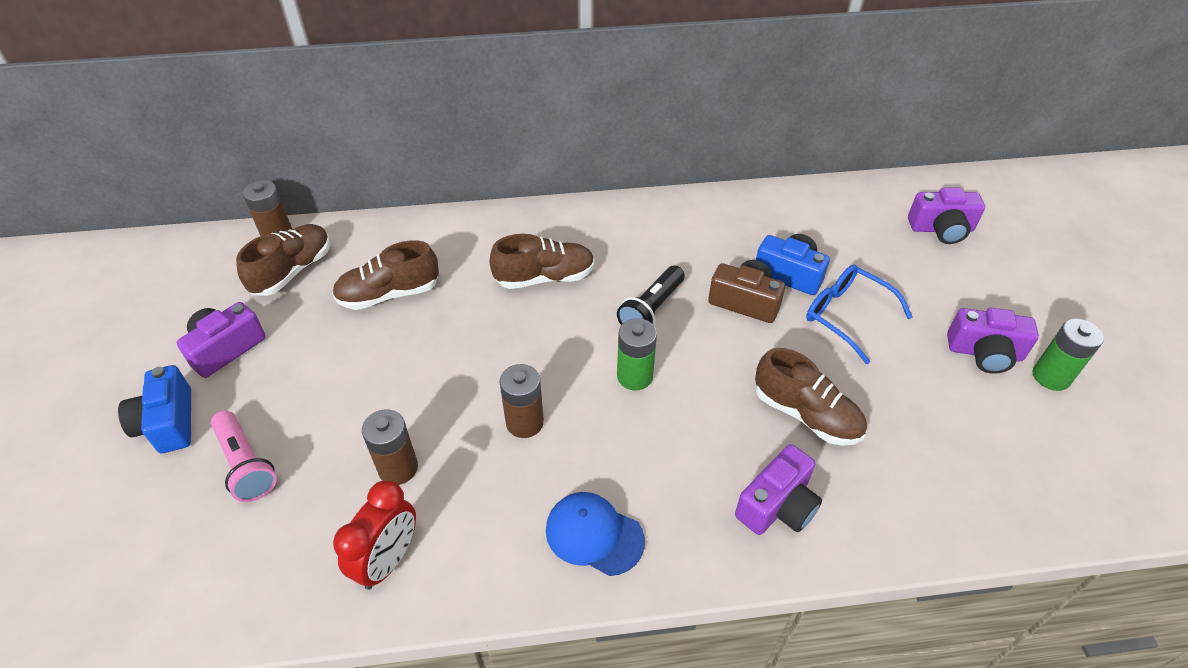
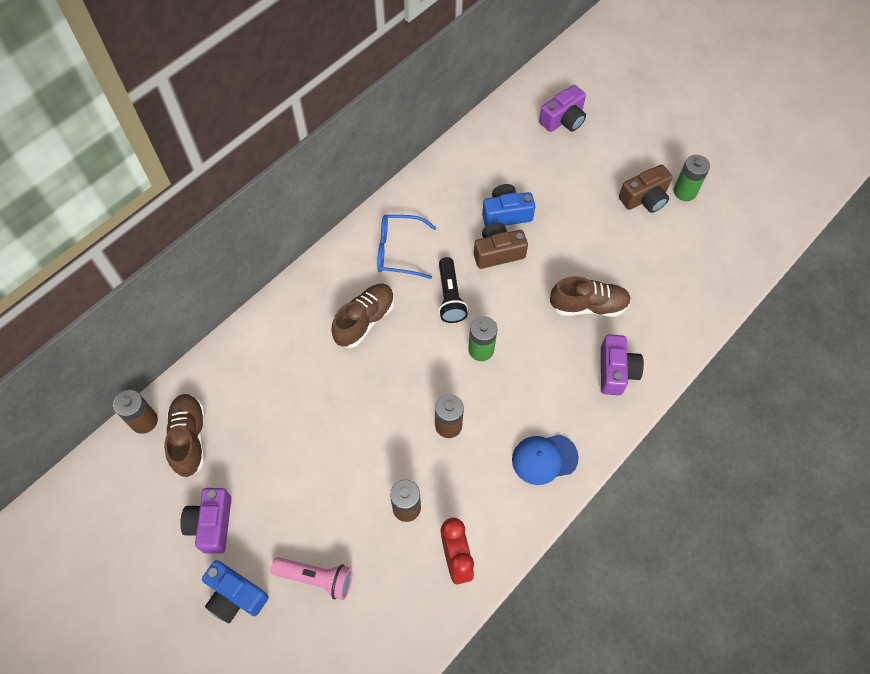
camera: 40 degrees left, 15 degrees up
(389, 294) = (277, 406): brown shoe -> none
(846, 315) = (559, 223): blue glasses -> blue glasses (398, 251)
(984, 353) = (644, 198): purple camera -> brown camera

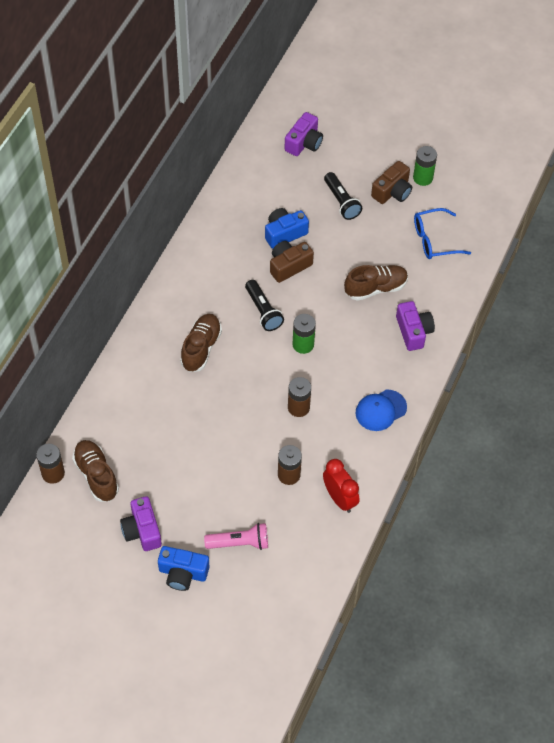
camera: 20 degrees left, 5 degrees down
(398, 251) = (207, 286): blue glasses -> blue glasses (434, 240)
(583, 195) = (341, 202): none -> black flashlight

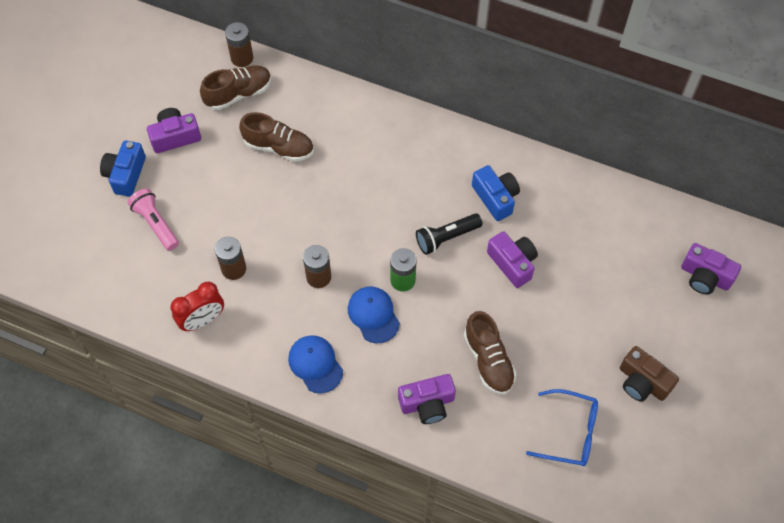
camera: 90 degrees right, 5 degrees up
(201, 348) = (393, 178): brown shoe -> brown shoe (279, 147)
(239, 543) = (156, 224): pink flashlight -> pink flashlight turned 150 degrees clockwise
(284, 233) = (560, 257): blue camera -> blue camera (495, 198)
(289, 266) = (512, 263): brown camera -> purple camera
(335, 367) = (373, 315): none -> blue cap
(341, 202) = (617, 321): black flashlight -> none
(423, 178) = (671, 420): green battery -> none
(434, 240) = (570, 432): blue glasses -> blue glasses turned 120 degrees clockwise

